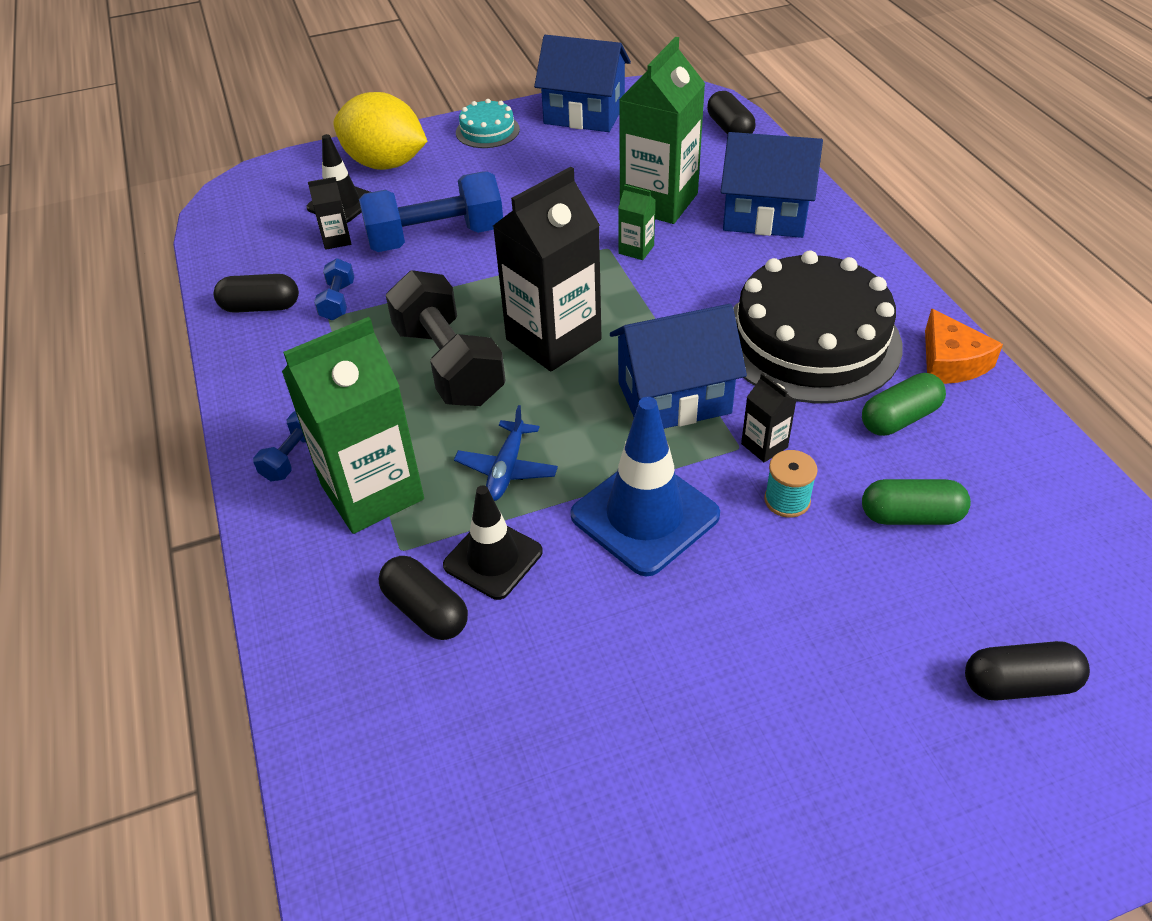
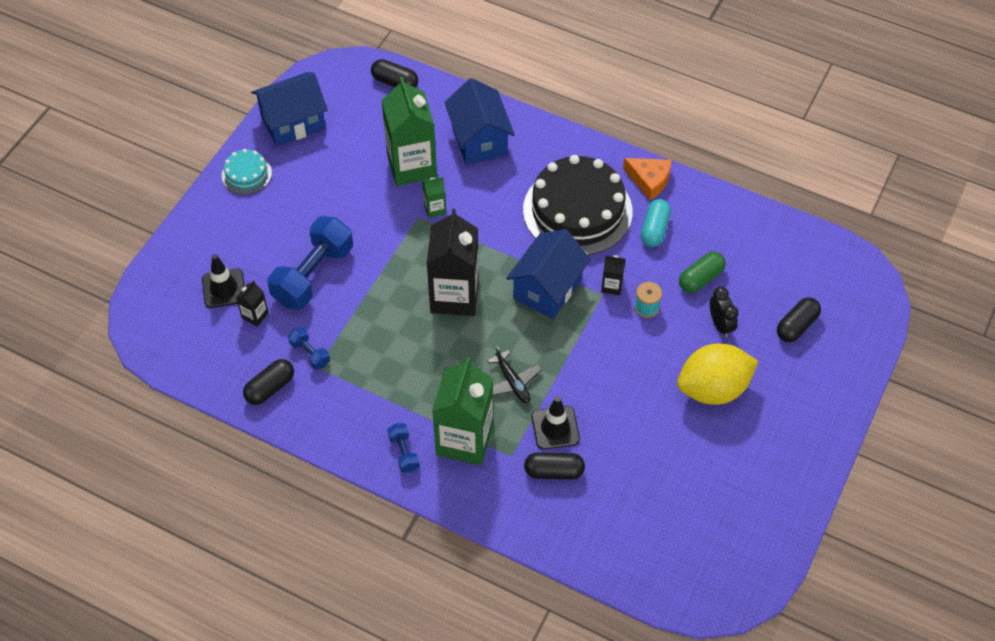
camera: 45 degrees left, 10 degrees up
(385, 164) = (212, 241): yellow lemon -> yellow lemon (713, 389)
(449, 364) = (418, 347): black dumbbell -> none
(507, 469) = (512, 382): blue plane -> black plane
(645, 515) = (596, 359): blue traffic cone -> none
(765, 216) = (479, 140): blue house -> blue house turned 75 degrees counterclockwise
(881, 595) = (720, 325): none -> black clock
(899, 418) = (654, 229): green capsule -> turquoise capsule

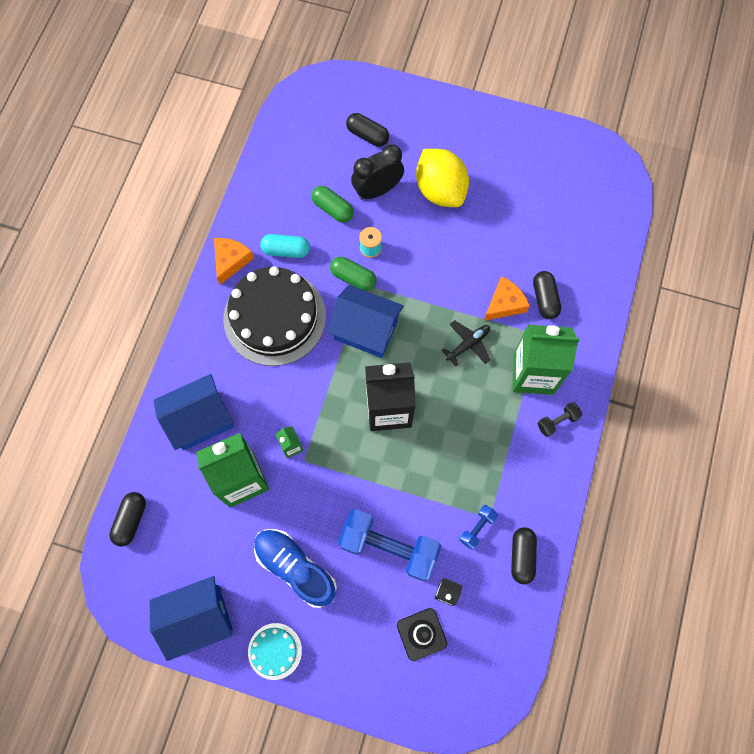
camera: 100 degrees left, 15 degrees up
(270, 388) = (521, 556): black capsule -> black capsule turned 60 degrees clockwise
(293, 123) = (198, 618): blue house -> blue house turned 75 degrees counterclockwise
(315, 198) = (295, 568): none -> blue shoe
(404, 452) = (557, 421): blue dumbbell -> black dumbbell
(555, 428) = (504, 304): black traffic cone -> orange cheese
(611, 286) = (353, 278): black carton -> green capsule
(720, 325) = (377, 190): black clock -> black clock, size x1.55

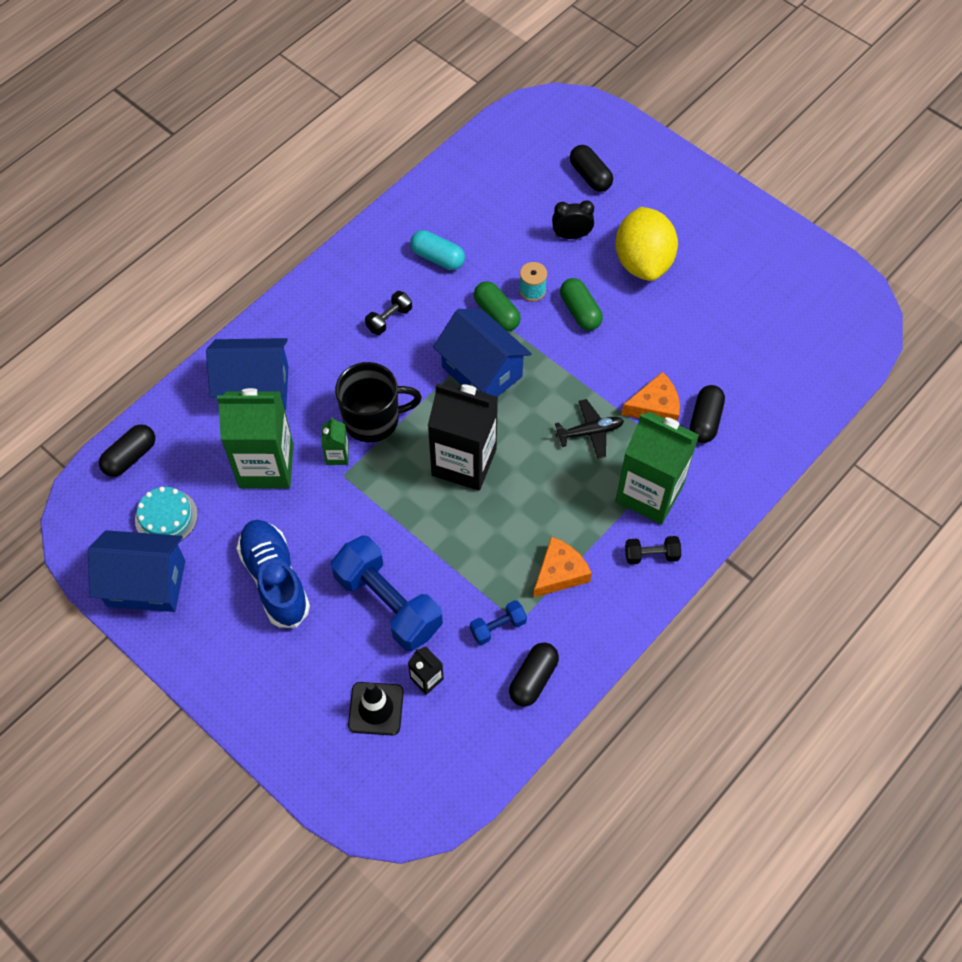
camera: 25 degrees right, 10 degrees down
(231, 261) = (373, 245): orange cheese -> orange cheese (559, 573)
(274, 317) = (389, 319): black cake -> black dumbbell
(275, 651) = (208, 653): turquoise cake -> turquoise cake (166, 517)
(304, 405) = (373, 419): none -> black mug
(333, 209) = (511, 236): green capsule -> green capsule (580, 311)
(377, 190) = (571, 235): black clock -> black clock, size x0.64

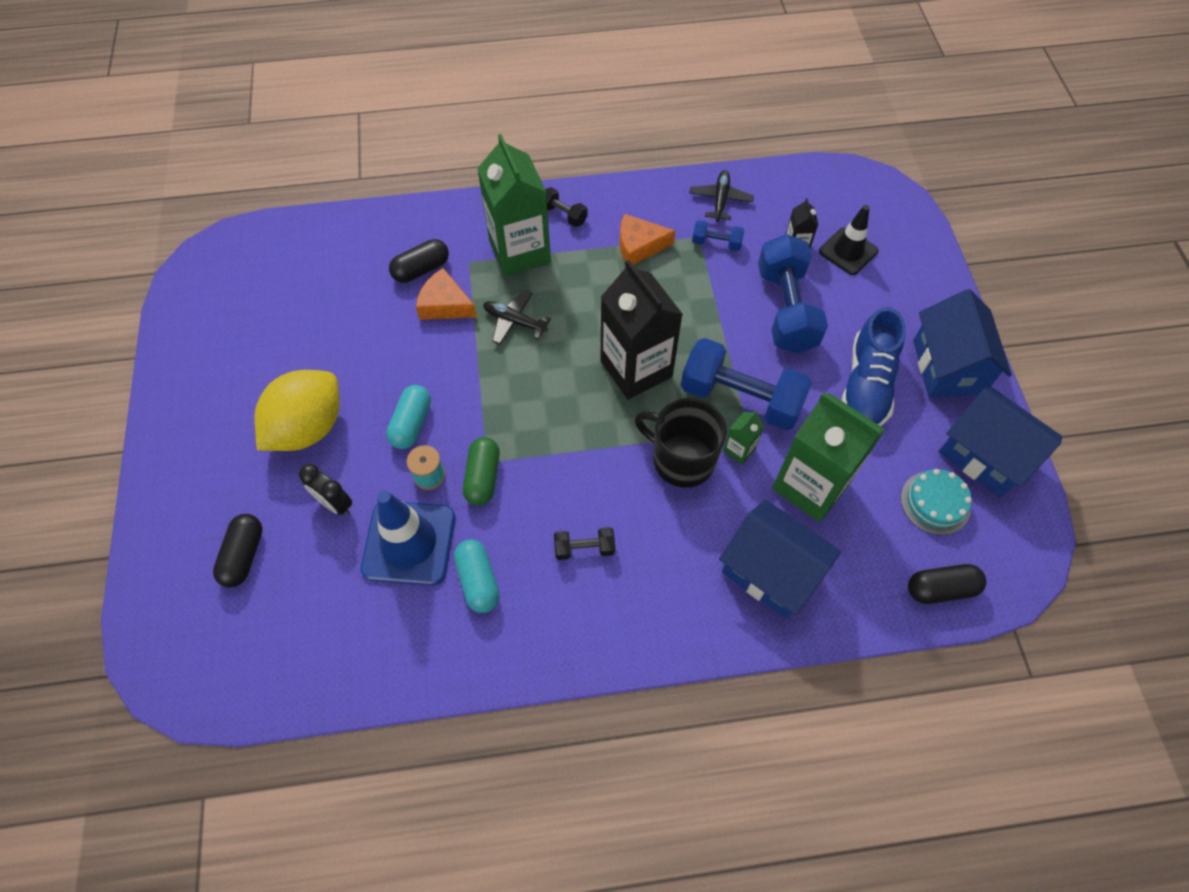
camera: 140 degrees left, 0 degrees up
(366, 496) = (740, 398): none -> blue dumbbell
(482, 372) = (549, 432): blue house -> blue house (947, 367)
(501, 247) = (409, 543): none -> blue traffic cone
(533, 679) = (720, 200): black capsule -> black plane
(580, 311) = (411, 423): green capsule -> turquoise capsule

